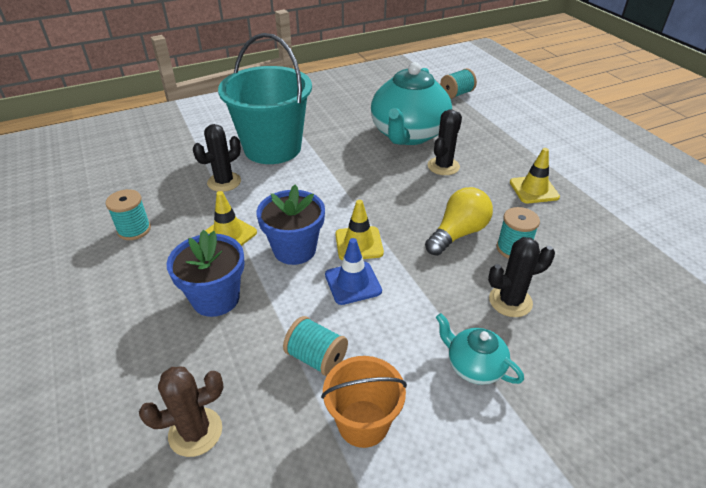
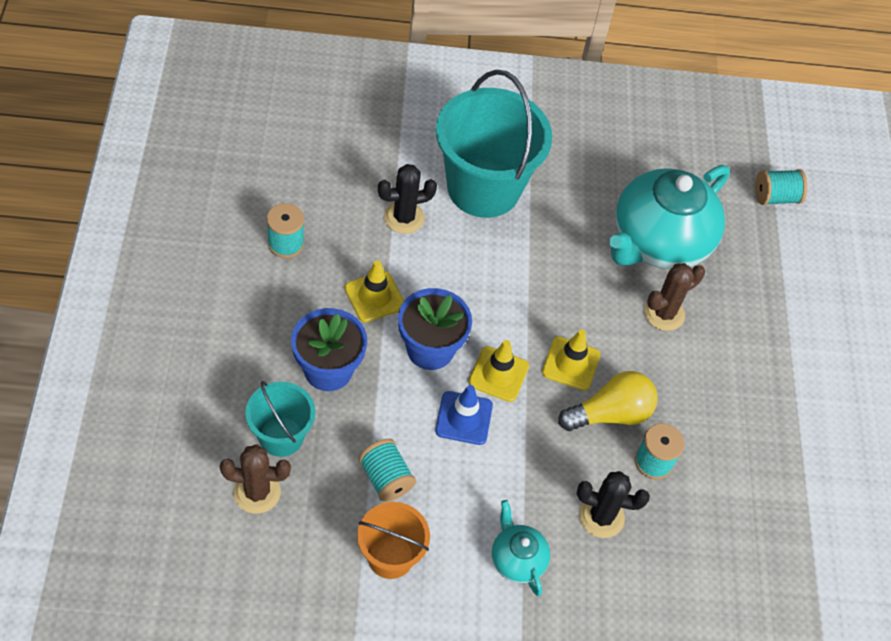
camera: 20 degrees right, 15 degrees up
(197, 369) = (281, 436): none -> turquoise bucket
(443, 166) = (664, 313): black cactus -> brown cactus
(534, 190) = (742, 399): yellow traffic cone -> yellow traffic cone (571, 364)

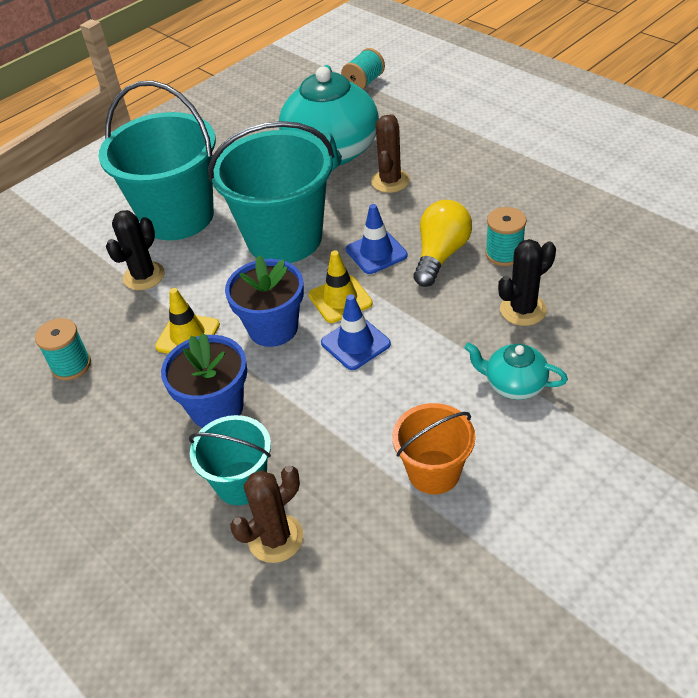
camera: 35 degrees left, 10 degrees down
(386, 478) = (357, 429): turquoise spool -> none
(527, 284) = (284, 238): none -> turquoise bucket
(571, 364) = (376, 252): yellow traffic cone -> blue traffic cone

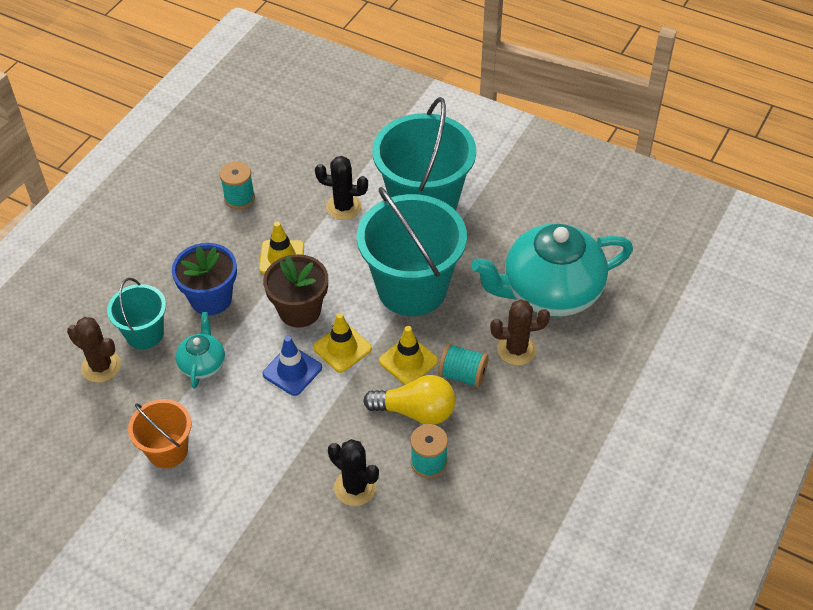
camera: 70 degrees right, 5 degrees up
(273, 328) = (299, 310): blue flower pot -> brown flower pot
(364, 82) = (685, 290): turquoise spool -> turquoise spool (463, 375)
(376, 252) = (408, 361): blue traffic cone -> yellow traffic cone
(514, 384) = (264, 492): turquoise teapot -> turquoise teapot (203, 364)

